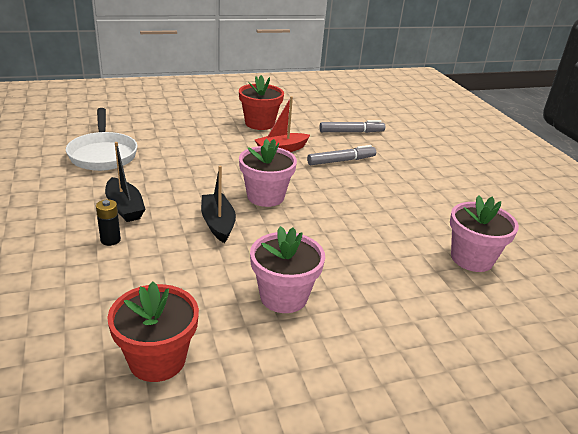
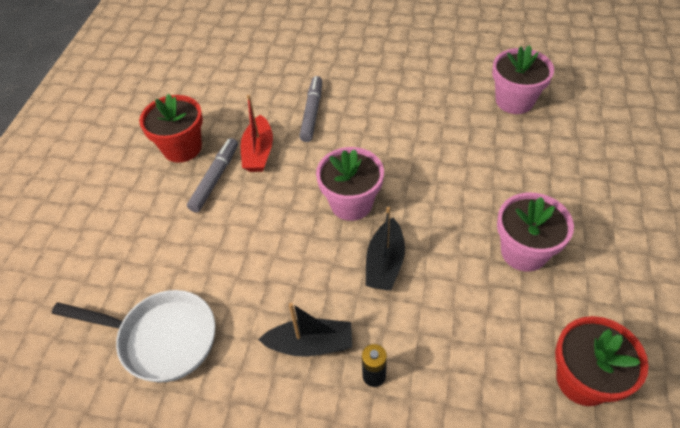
camera: 55 degrees left, 20 degrees up
(218, 224) = (385, 263): black boat -> black boat turned 90 degrees counterclockwise
(351, 132) = (255, 77): grey marker -> grey marker (215, 178)

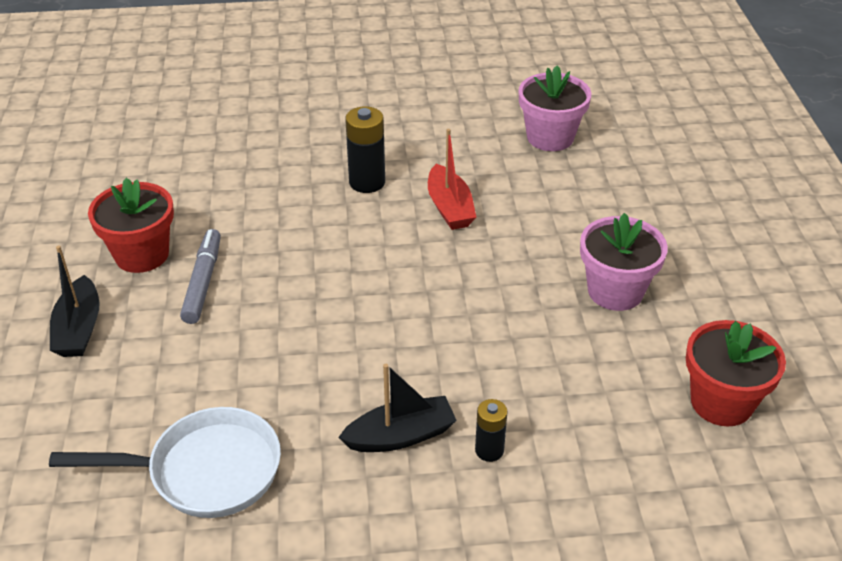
camera: 20 degrees left, 10 degrees down
(258, 152) = (250, 242): red boat -> red boat (449, 207)
(312, 113) = (303, 187): grey marker -> none
(351, 203) = (393, 278): pink flower pot -> none
(359, 116) = (367, 182): none -> black battery
(385, 263) = (458, 333): black boat -> black boat (79, 329)

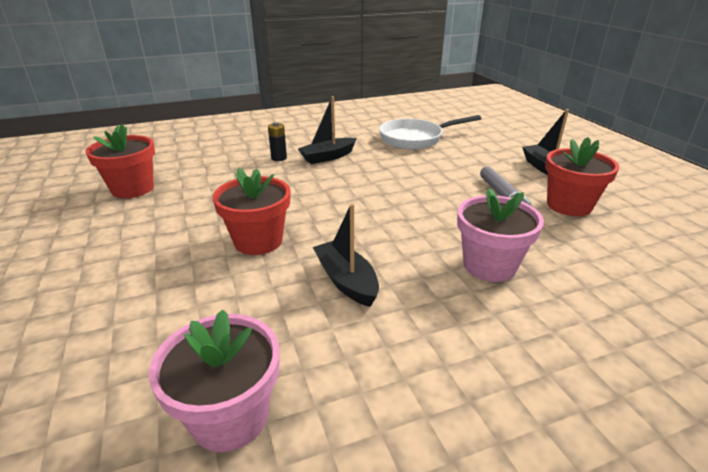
camera: 165 degrees right, 10 degrees down
(367, 182) = (448, 293): black battery -> none
(449, 207) = (346, 281): red boat -> black boat
(530, 268) = (258, 241): none -> red flower pot
(615, 291) = (185, 235): pink flower pot -> pink flower pot (489, 265)

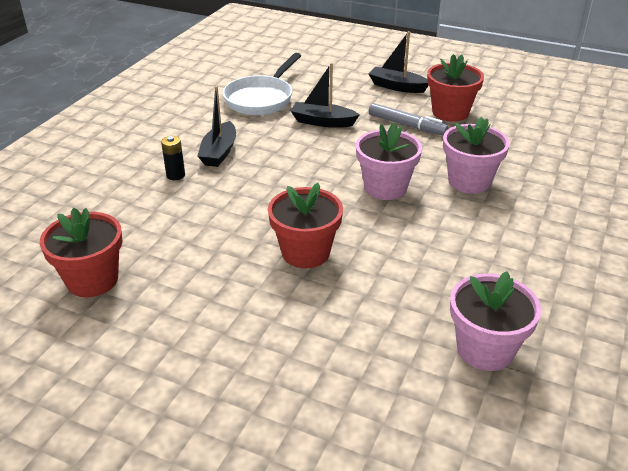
camera: 45 degrees left, 5 degrees up
(346, 281) = (412, 241): black boat -> black boat (322, 122)
(400, 231) = (385, 188): none -> pink flower pot

